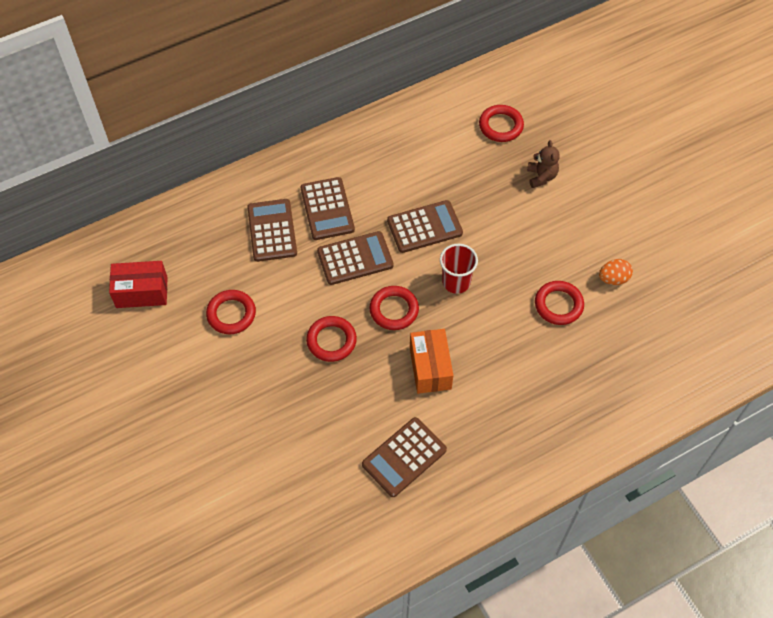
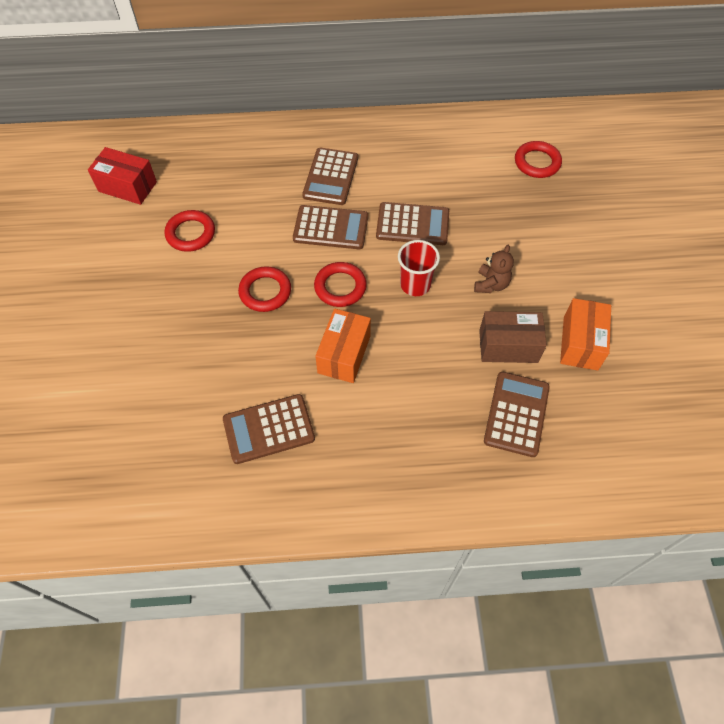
camera: 25 degrees right, 0 degrees up
(272, 230) = (270, 177): brown calculator -> brown calculator (516, 414)
(541, 176) = (554, 220): brown teddy bear -> brown teddy bear (491, 284)
(558, 305) = (508, 346): red ring -> brown box
(613, 279) = (580, 343): orange egg -> orange box

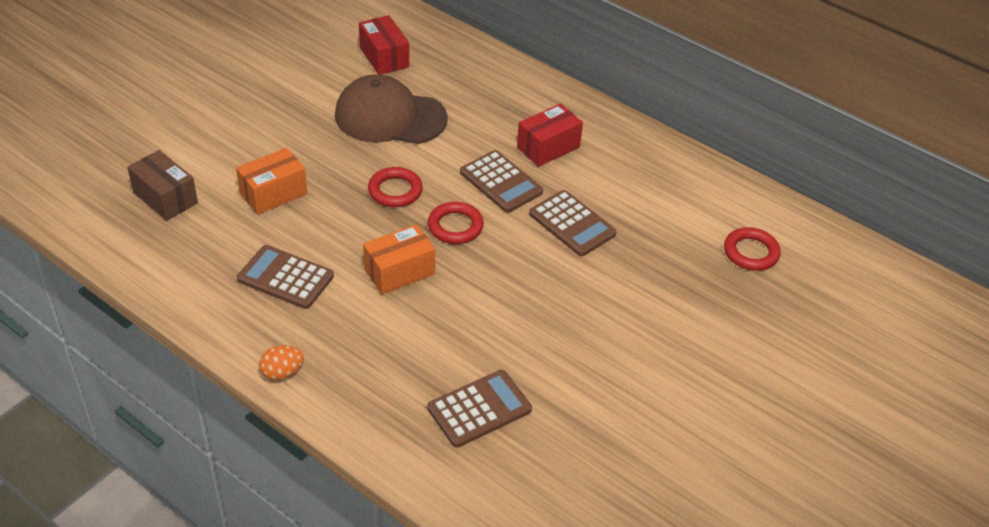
camera: 40 degrees right, 15 degrees down
(190, 233) = (390, 117): red ring -> brown cap
(330, 177) = (548, 147): brown calculator -> red box
(358, 508) = (282, 372): none -> orange egg
(415, 285) = (517, 266): red cup -> none
(491, 284) = (581, 310): brown teddy bear -> none
(508, 346) = (536, 361): brown box -> brown box (165, 198)
(580, 343) = (602, 405): orange box -> orange box (273, 193)

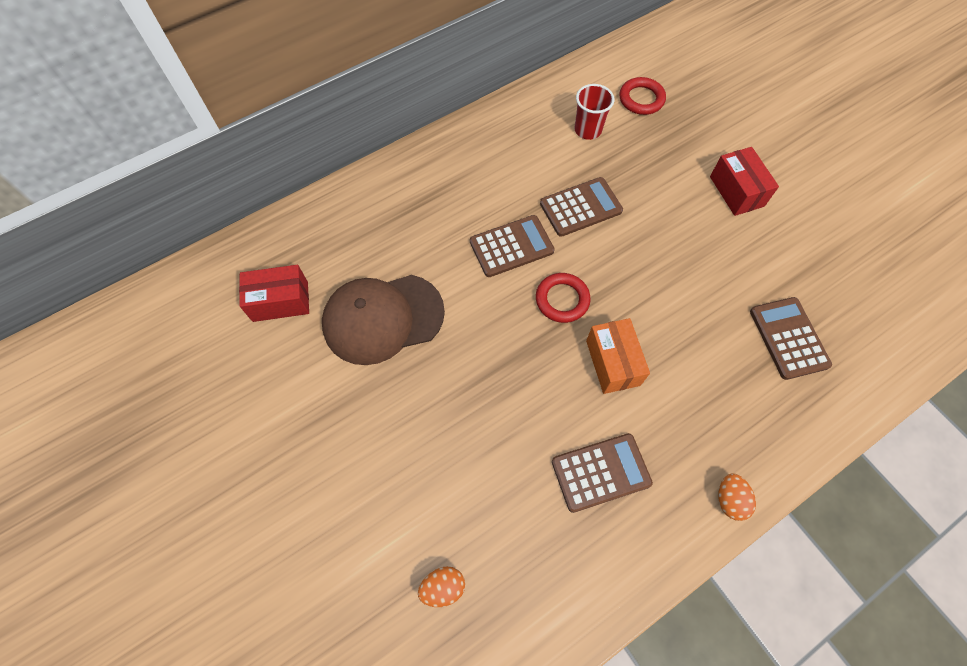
camera: 70 degrees left, 20 degrees up
(165, 198) = (443, 587): brown box -> orange egg
(273, 193) = (469, 461): orange box -> none
(285, 278) = (601, 472): brown calculator -> brown calculator turned 150 degrees counterclockwise
(390, 117) = (383, 318): brown cap -> brown cap turned 45 degrees clockwise
(395, 191) = (498, 340): red ring -> none
(548, 147) = (474, 196): red box -> red box (736, 191)
(678, 215) = (588, 130): none -> red cup

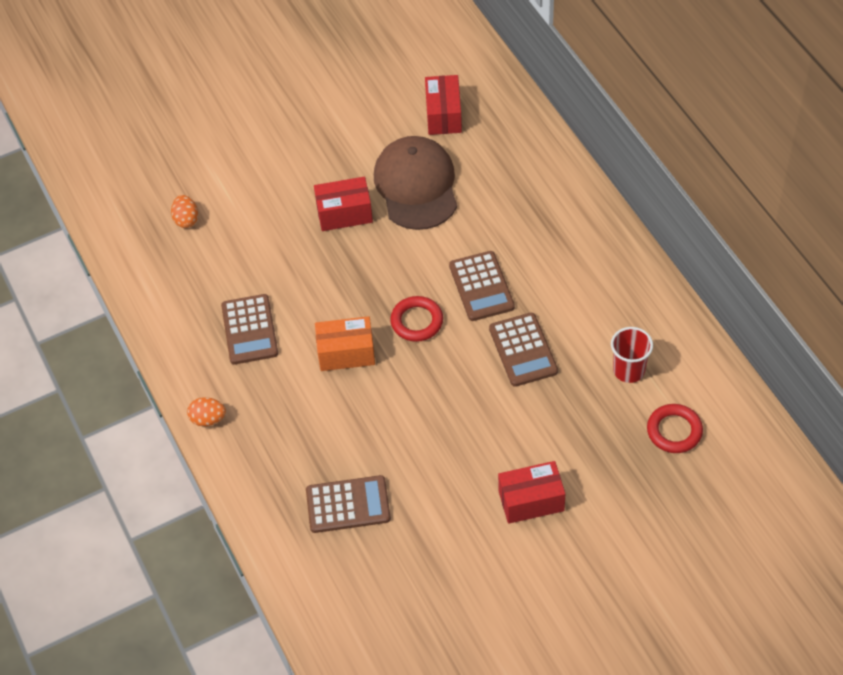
camera: 100 degrees right, 10 degrees down
(425, 389) = (344, 214): none -> red box

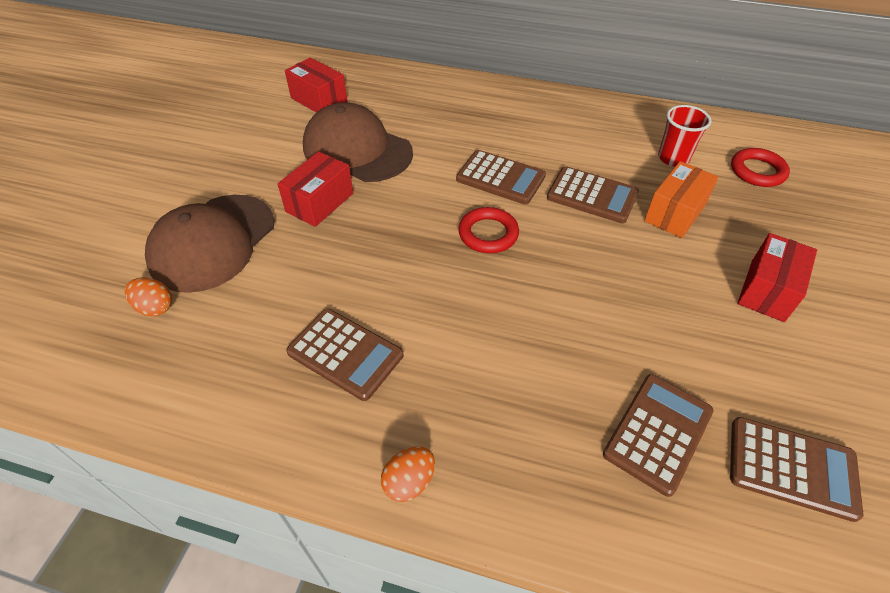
camera: 50 degrees left, 5 degrees down
(254, 196) = (213, 242): none -> brown cap
(346, 353) = (464, 301): orange box -> orange box (674, 213)
(387, 577) = (791, 468): none -> brown calculator

